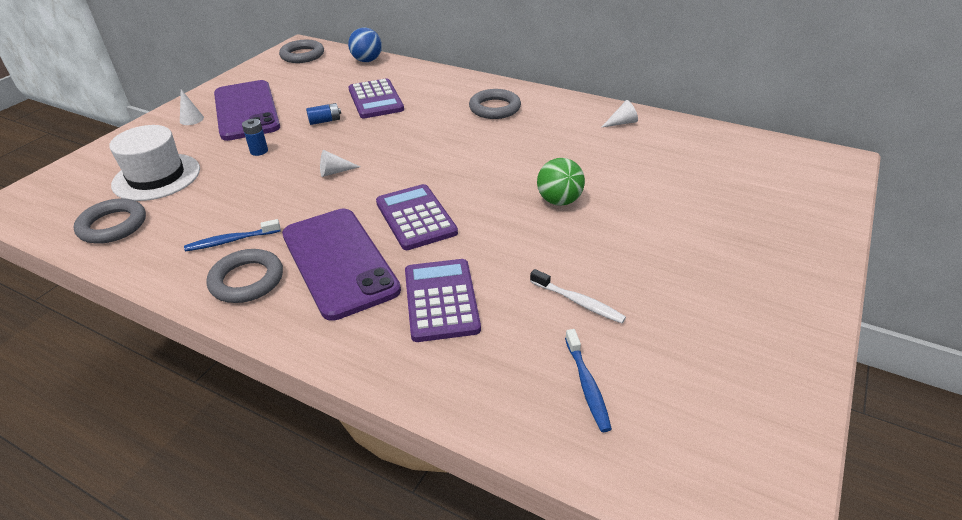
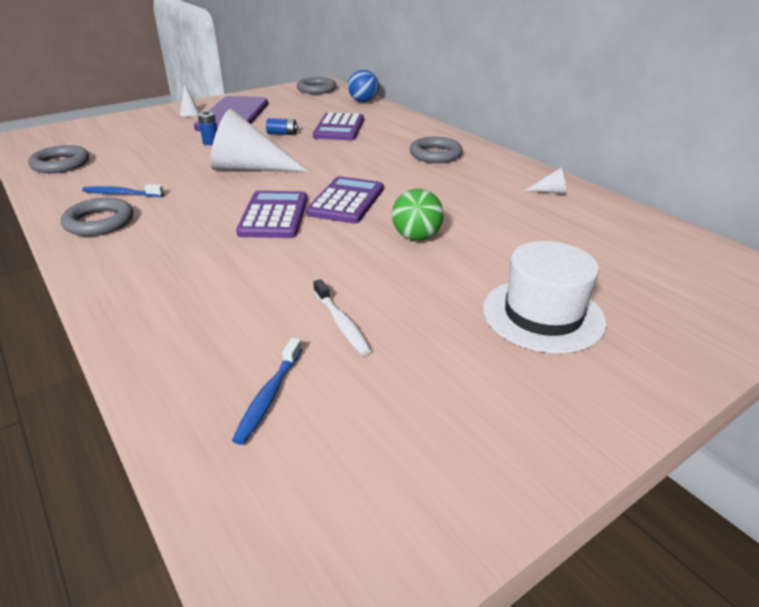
camera: 25 degrees right, 5 degrees down
(156, 177) = (124, 142): white hat -> white hat (543, 315)
(335, 172) = (249, 168): white cone -> white cone, size x2.46
(339, 262) = (178, 229): purple phone -> none
(441, 300) = (222, 281): purple calculator -> purple calculator (346, 201)

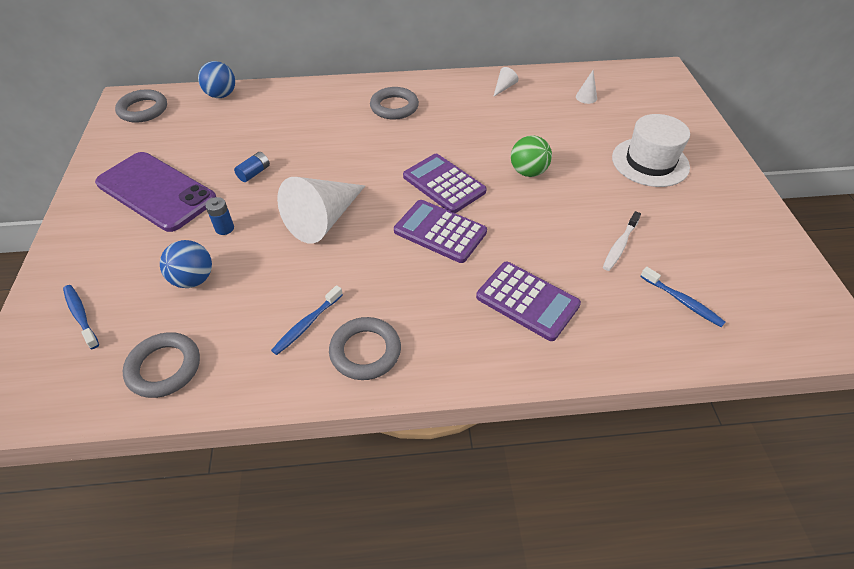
camera: 60 degrees left, 15 degrees up
(100, 132) = (81, 315): none -> blue toothbrush
(150, 148) = (193, 279): none -> blue ball
(189, 113) = (104, 223): white cone -> white cone (586, 97)
(339, 128) = (278, 134): purple calculator -> purple calculator (527, 301)
(341, 323) = (620, 245): white toothbrush -> white toothbrush turned 120 degrees clockwise

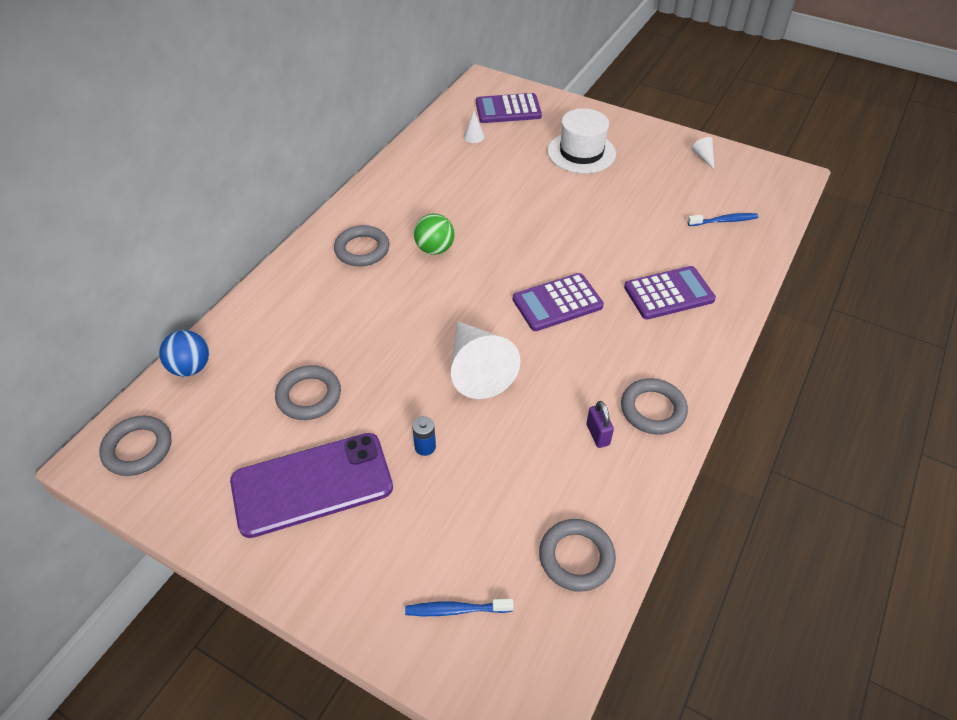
camera: 55 degrees left, 0 degrees up
(193, 279) = (478, 497): blue ball -> none
(233, 152) = (309, 396): none -> grey ring
(254, 173) = (361, 392): blue battery -> none
(306, 324) = (597, 435): blue toothbrush -> purple padlock
(444, 184) = (502, 272): purple calculator -> purple calculator (508, 109)
(504, 87) = (410, 171): white cone -> white cone (703, 157)
(528, 172) = (533, 217): green ball -> green ball (435, 249)
(620, 245) = (652, 218): white toothbrush -> none

